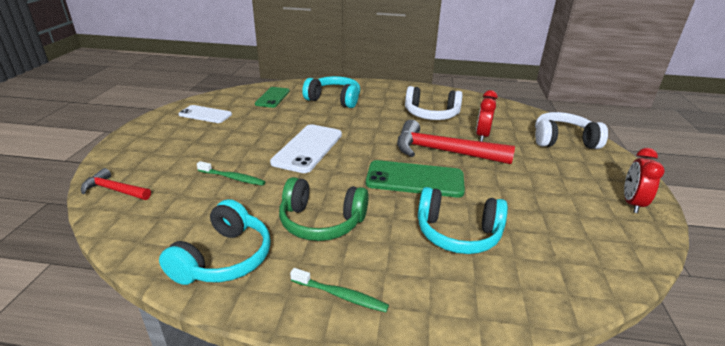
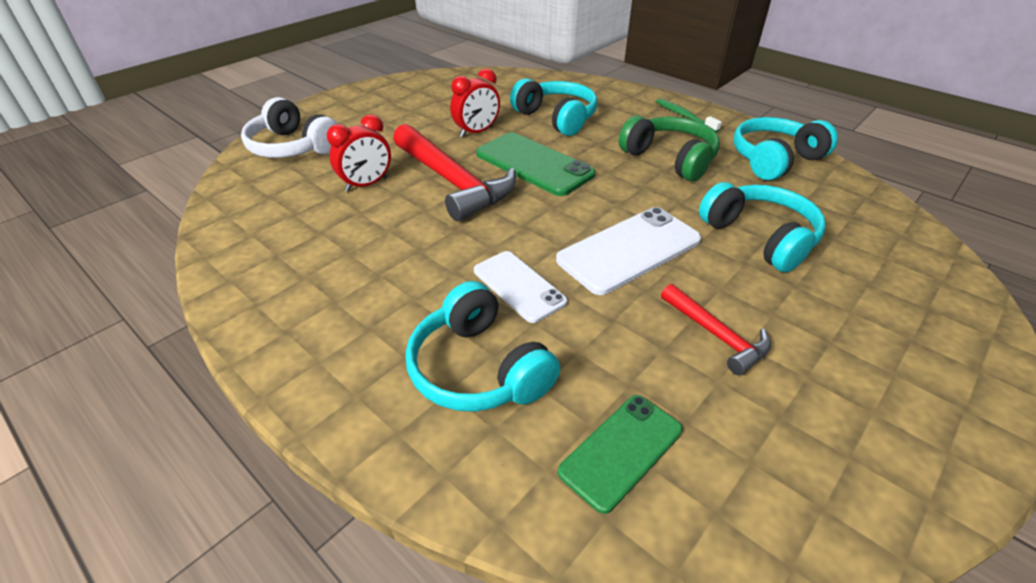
camera: 145 degrees left, 10 degrees up
(114, 190) = (937, 273): red hammer -> red hammer (716, 335)
(205, 114) = (818, 437): white phone -> white phone (518, 286)
(232, 178) = (759, 237): green toothbrush -> turquoise headphones
(431, 114) = (362, 246): white headphones -> none
(631, 203) = (382, 92): red clock -> red clock (476, 132)

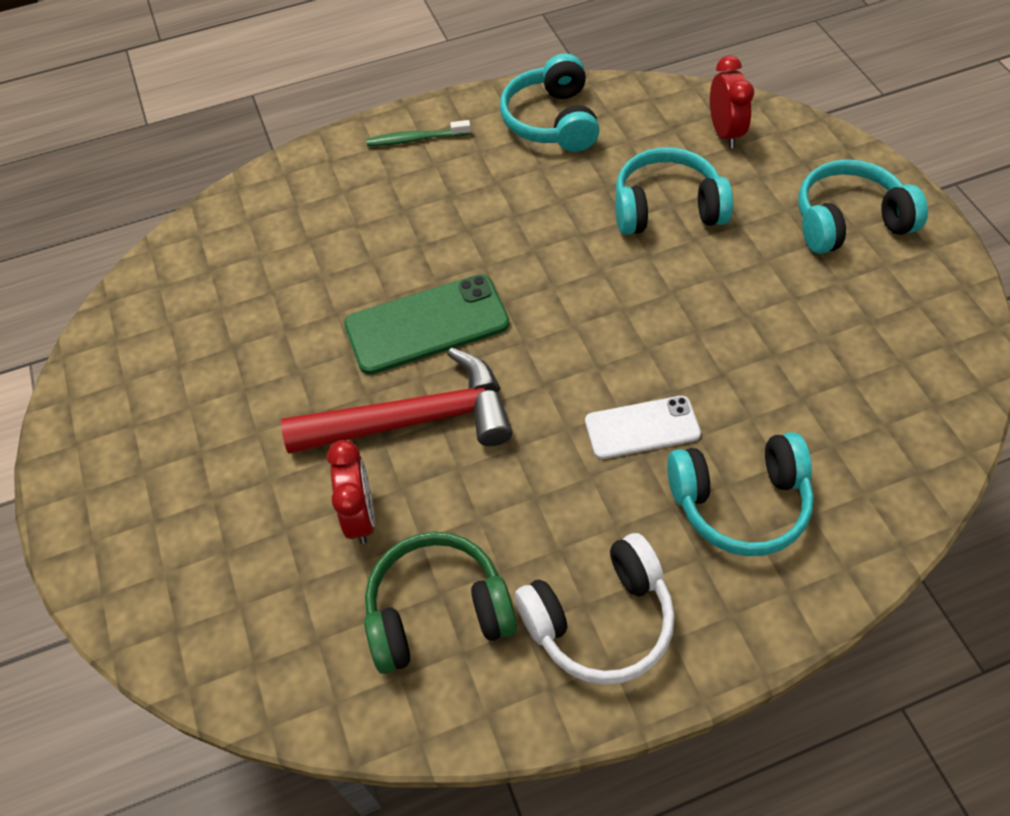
camera: 60 degrees left, 15 degrees up
(293, 147) = (192, 587): white headphones -> white headphones (600, 619)
(476, 132) = (307, 353): red clock -> red clock (724, 133)
(556, 118) = (332, 257): turquoise headphones -> turquoise headphones (848, 221)
(621, 451) = (865, 436): green phone -> none
(629, 250) = (633, 314): white phone -> none
(670, 159) = (496, 200): green headphones -> green headphones (437, 611)
(716, 335) = (774, 311): red hammer -> none

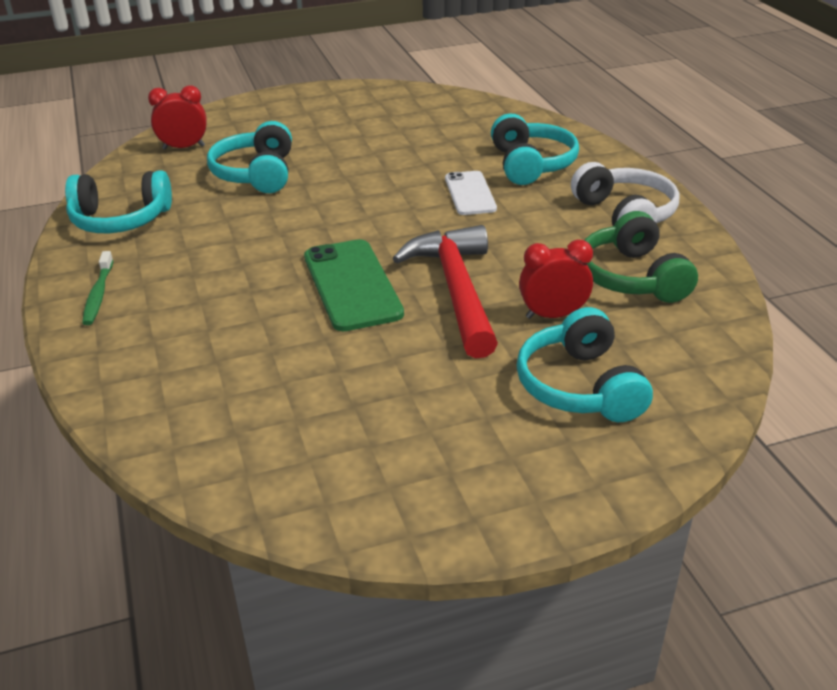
camera: 90 degrees left, 20 degrees down
(848, 221) = (298, 113): turquoise headphones -> turquoise headphones (580, 386)

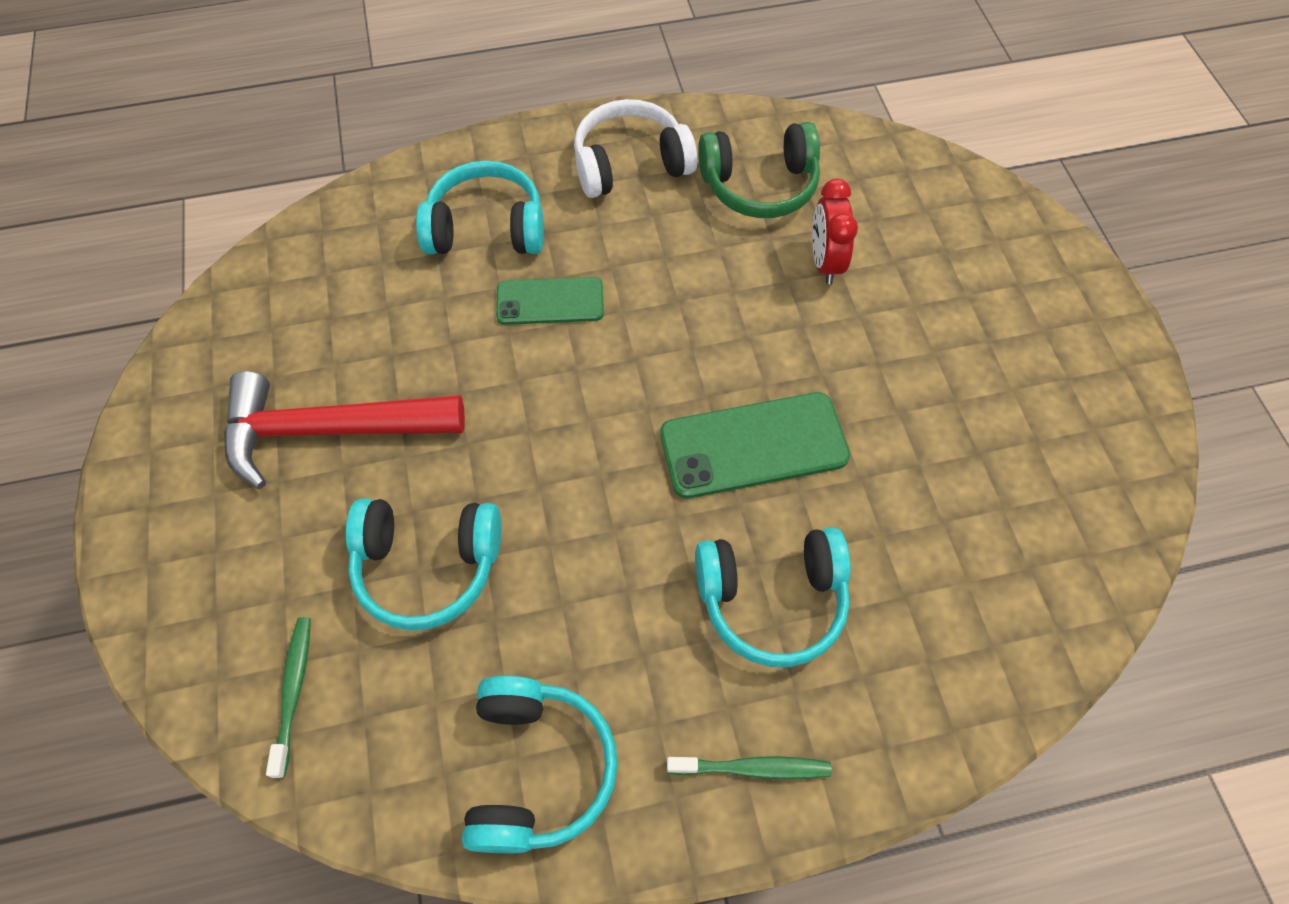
camera: 85 degrees left, 25 degrees up
(184, 147) = (293, 691): red clock -> green toothbrush
(456, 290) = (773, 341): red hammer -> red hammer (330, 430)
(470, 193) = (550, 301): white phone -> green phone
(580, 386) = (941, 261): turquoise headphones -> turquoise headphones (772, 600)

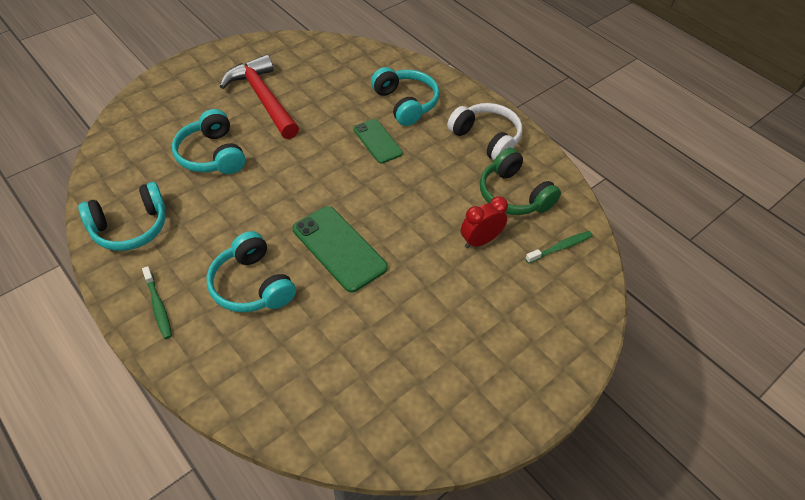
camera: 60 degrees right, 10 degrees down
(293, 691) = (137, 138): green toothbrush -> green toothbrush (560, 247)

